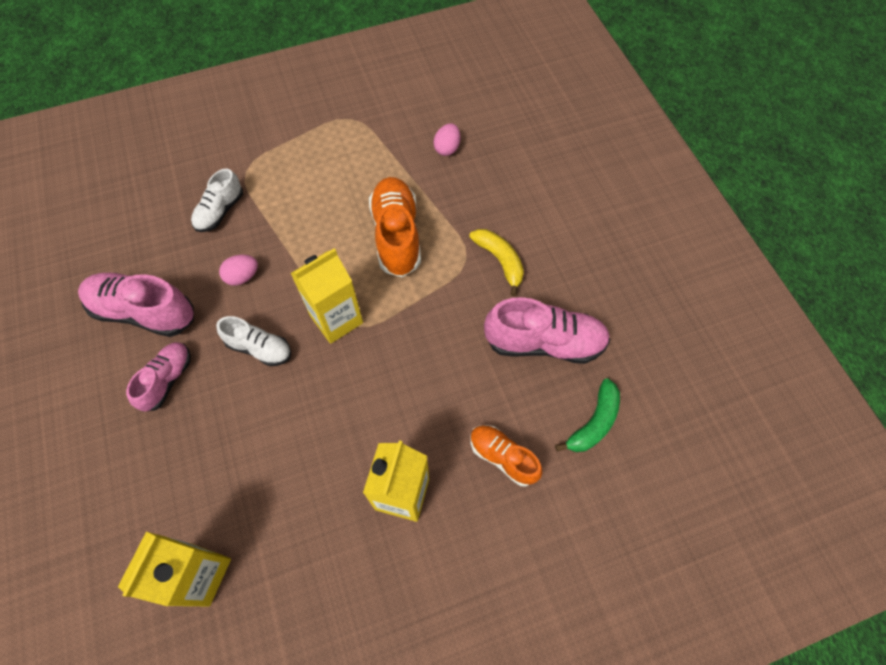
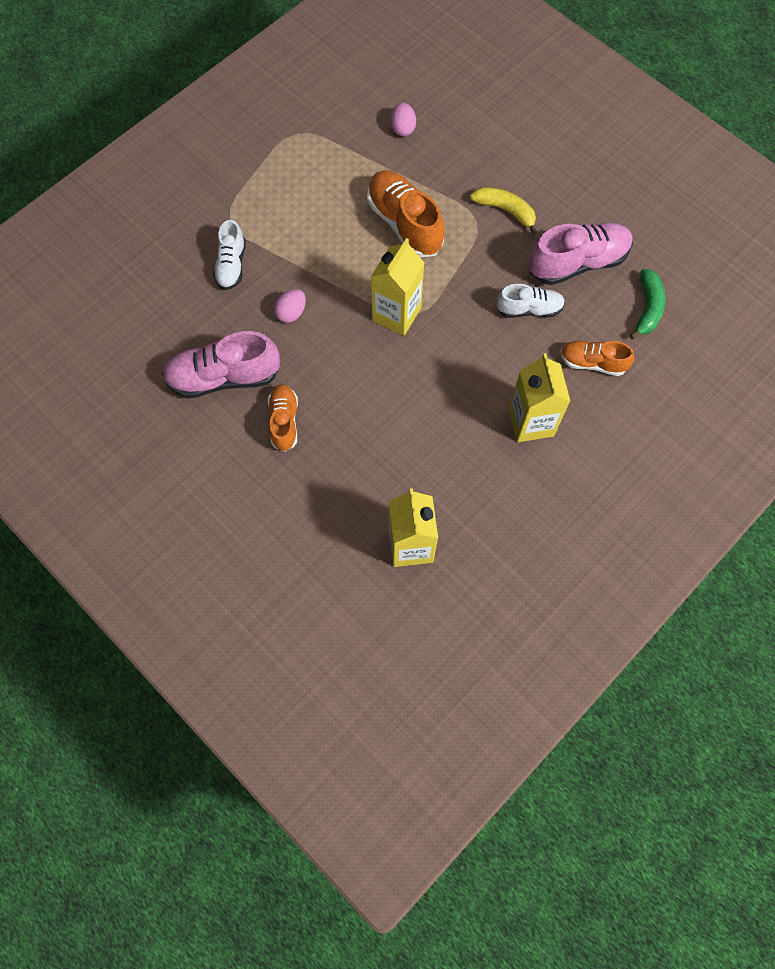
camera: 25 degrees left, 5 degrees up
(167, 380) = (284, 422): pink shoe -> orange shoe
(259, 348) = (346, 364): white shoe -> white shoe (529, 309)

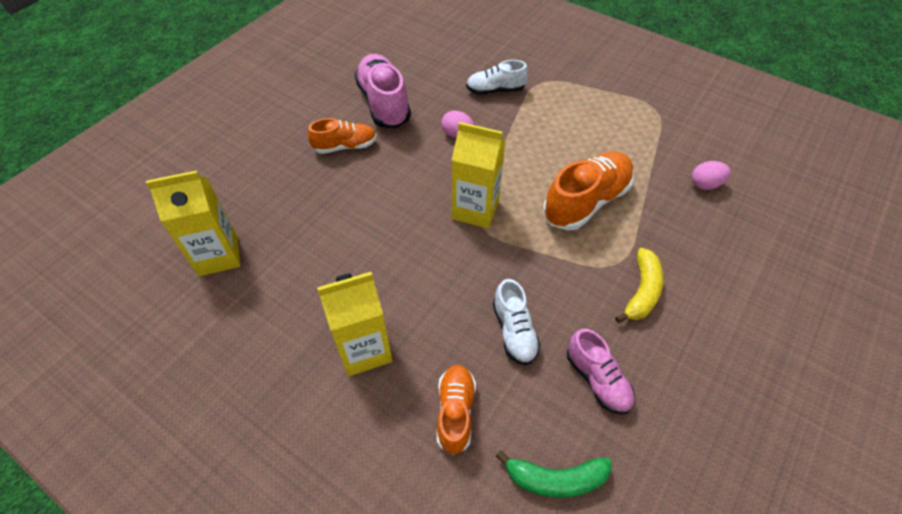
camera: 80 degrees right, 15 degrees down
(577, 263) = (597, 380): pink shoe -> pink shoe, size x0.60

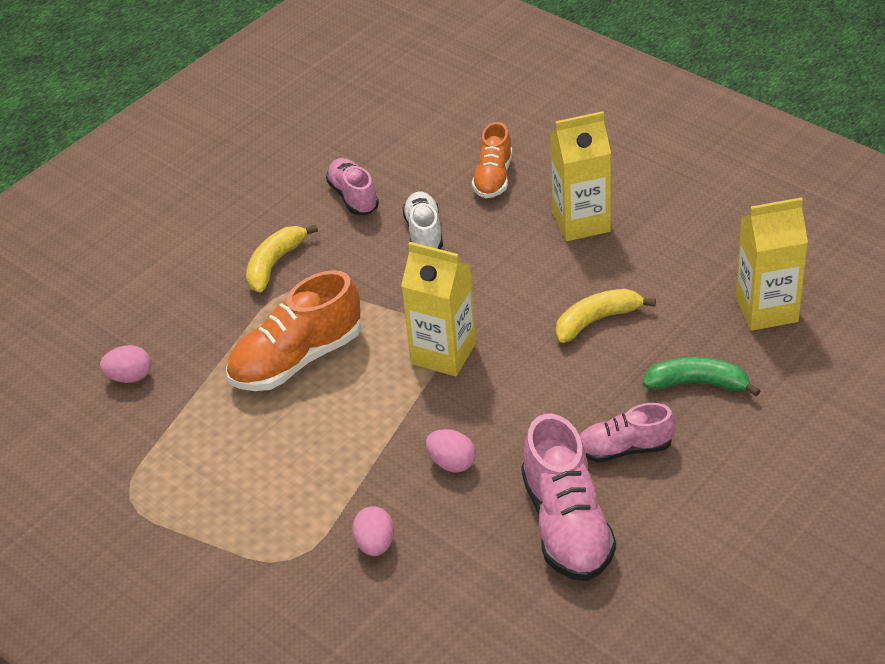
camera: 170 degrees left, 10 degrees down
(345, 146) = (624, 449): orange shoe -> pink shoe
(356, 242) = (597, 320): none -> yellow banana
(495, 90) = (375, 544): white shoe -> pink egg
(555, 479) = (414, 139): green banana -> green banana (697, 383)

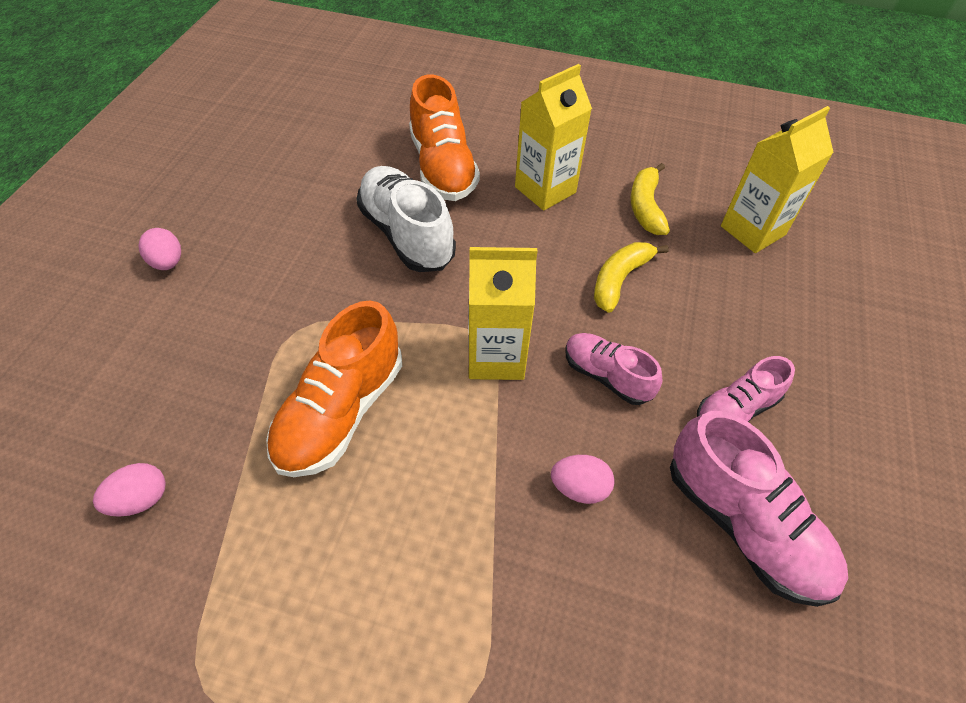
camera: 30 degrees left, 10 degrees up
(274, 264) = (265, 305): yellow banana -> yellow banana (645, 207)
(353, 197) = (317, 215): pink shoe -> pink shoe (606, 376)
(375, 544) = (557, 636): pink egg -> pink egg (168, 262)
(424, 233) = (406, 234): white shoe -> white shoe, size x1.65
(493, 177) = (442, 167): orange shoe -> orange shoe, size x1.65
(697, 383) = (749, 318): green banana -> none

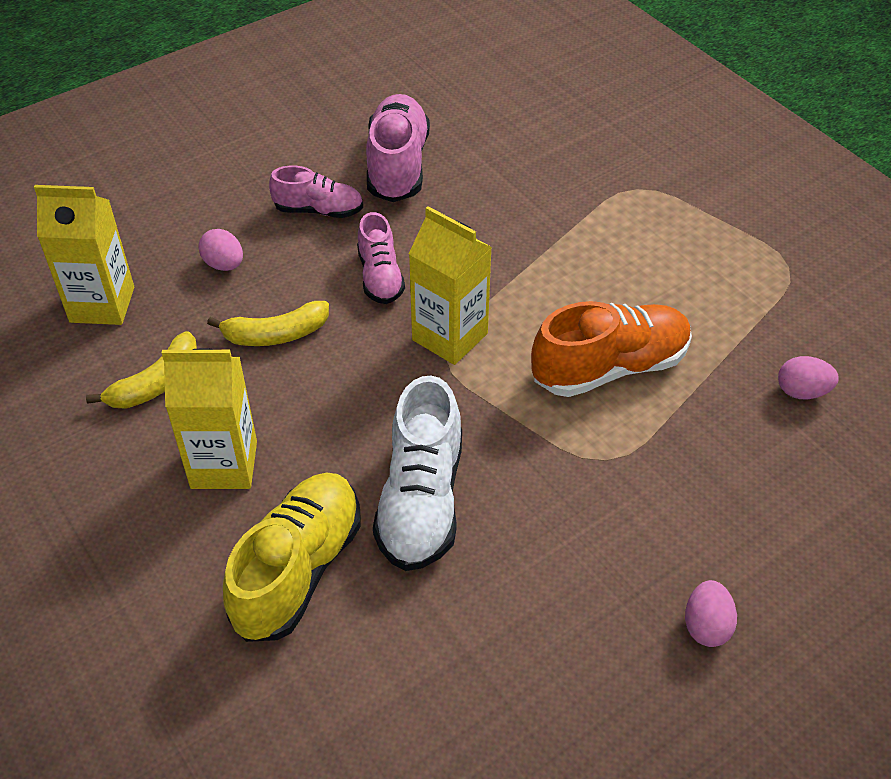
camera: 140 degrees left, 5 degrees down
(442, 167) = (298, 570): orange shoe -> yellow shoe
(579, 488) = (477, 232): pink egg -> pink egg (224, 264)

